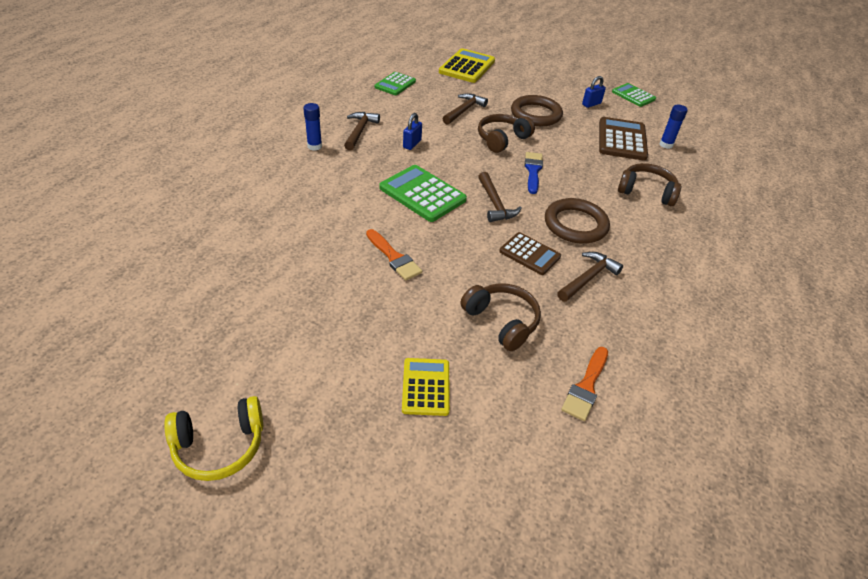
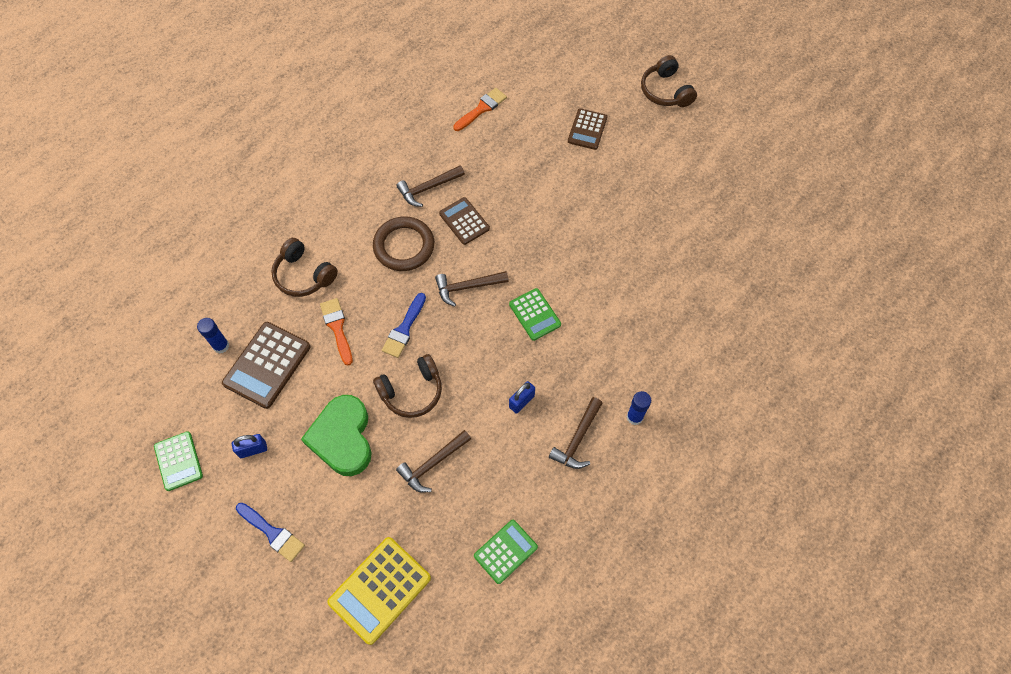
camera: 160 degrees left, 20 degrees up
(219, 446) = (718, 120): yellow headphones -> none
(394, 257) = (582, 240): orange brush -> orange brush (337, 328)
(422, 194) = (535, 314): green calculator -> green calculator, size x0.63
(426, 387) = (587, 129): yellow calculator -> brown calculator
(495, 204) = (467, 287): brown hammer -> brown hammer turned 105 degrees counterclockwise
(502, 321) = (516, 165): brown headphones -> brown headphones (665, 91)
(536, 114) = (342, 438): brown ring -> green heart
(547, 78) = (272, 533): none -> blue brush

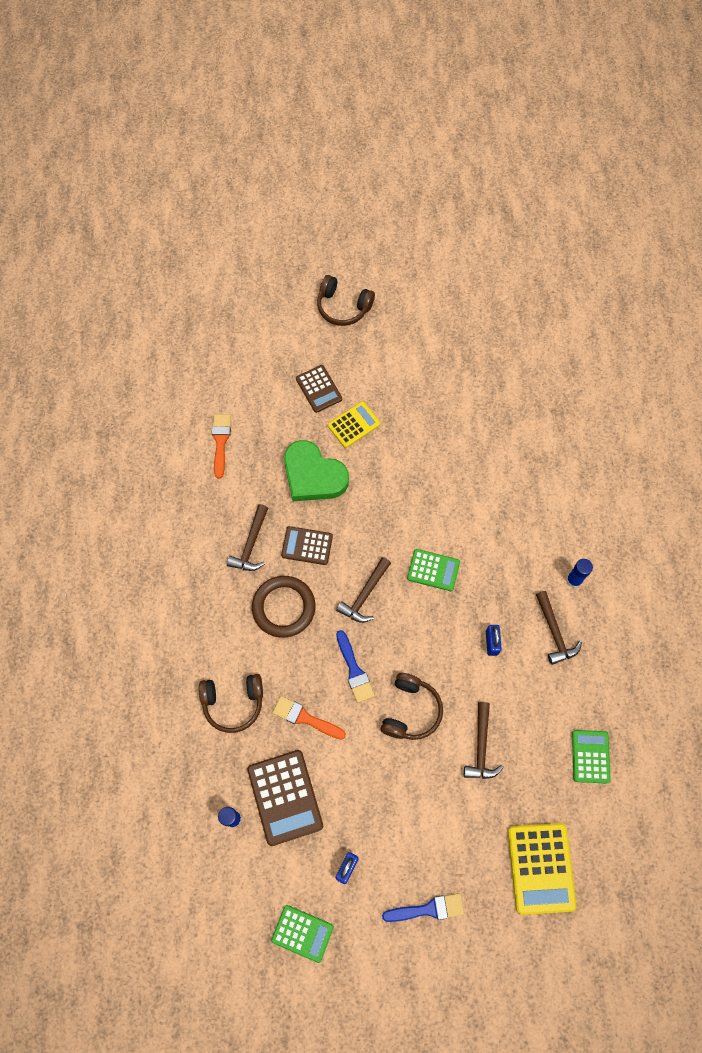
camera: 45 degrees left, 5 degrees up
(342, 438) = (400, 793): green heart -> green heart (313, 475)
(586, 172) = (354, 425): none -> yellow calculator

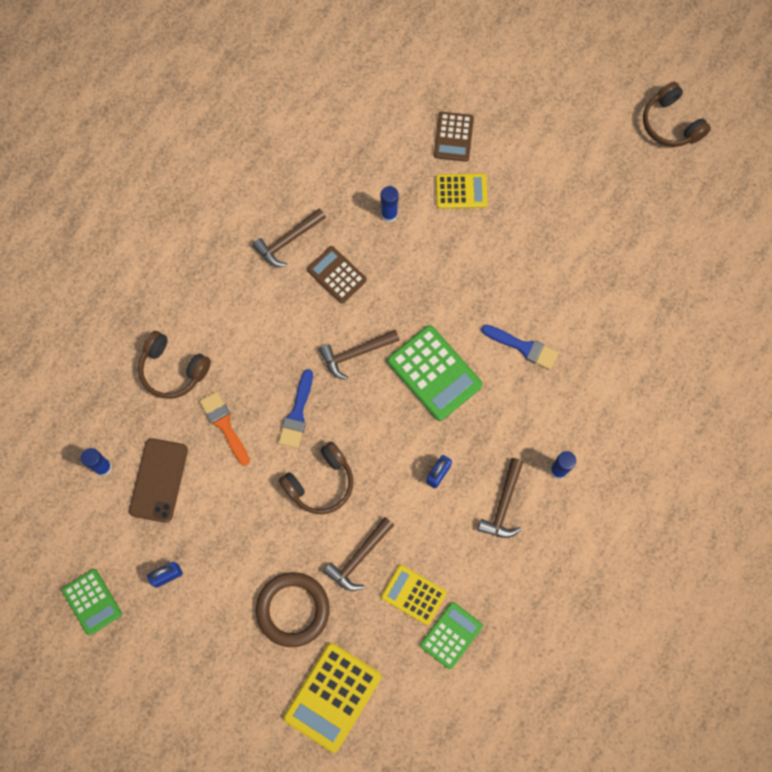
camera: 35 degrees right, 5 degrees up
(221, 441) = (328, 129): orange brush -> none
(284, 607) = (276, 316): brown ring -> brown ring (293, 609)
(285, 797) = (159, 480): brown calculator -> brown phone
(313, 475) = (389, 214): green heart -> blue glue stick
(343, 307) = (534, 72): brown headphones -> brown headphones (670, 124)
(428, 909) = (210, 659): blue brush -> blue brush (523, 347)
(433, 570) = (434, 373): green calculator -> green calculator, size x1.58
(541, 746) = (413, 595): none -> yellow calculator

